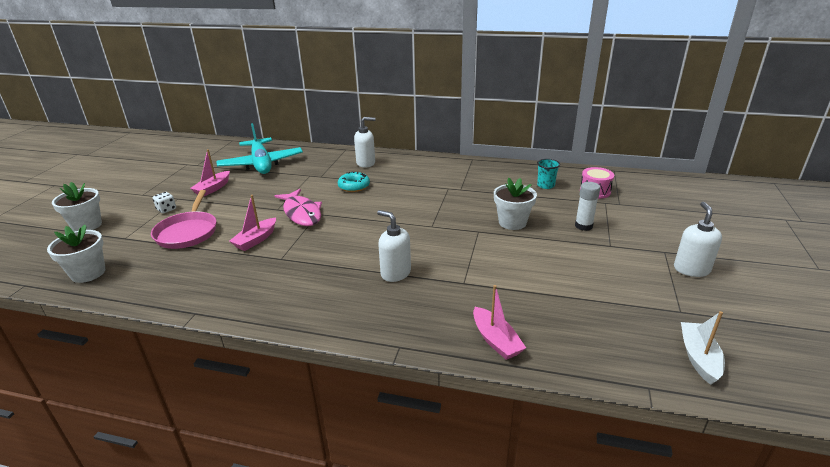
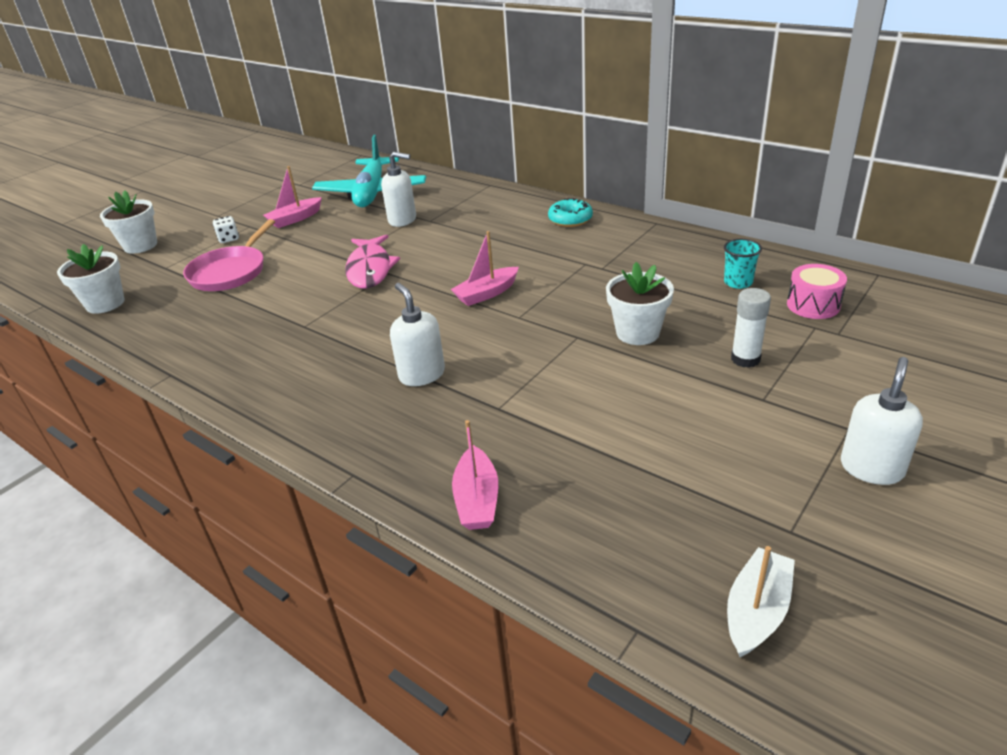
camera: 25 degrees right, 5 degrees up
(256, 240) = (294, 296): pink boat -> pink boat (486, 293)
(354, 186) = (460, 241): turquoise donut -> turquoise donut (570, 219)
(366, 163) = (501, 209): white soap dispenser -> white soap dispenser (402, 220)

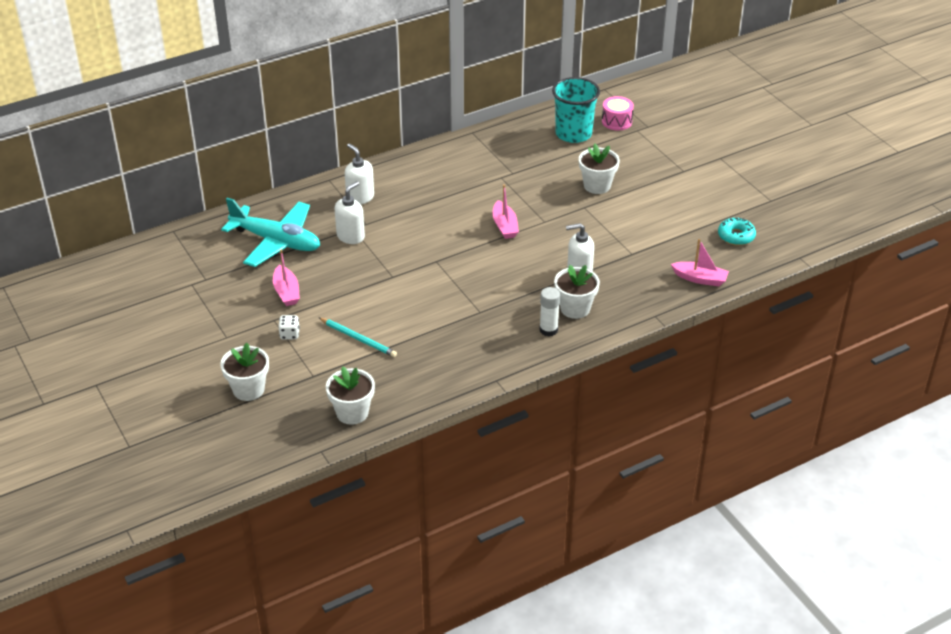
camera: 70 degrees left, 5 degrees up
(230, 272) = (358, 339): pink pan -> turquoise pencil
(339, 393) = (575, 308): none -> white flower pot
(370, 269) = (422, 268): pink fish -> none
(570, 219) = (431, 163): turquoise donut -> turquoise donut (736, 236)
(738, 282) = (573, 134): turquoise cup -> turquoise cup, size x2.01
(745, 359) = (648, 162): white glue stick -> white glue stick (548, 330)
(756, 611) = (805, 225): white boat -> none
(871, 468) = (748, 164): white soap dispenser -> white soap dispenser (360, 197)

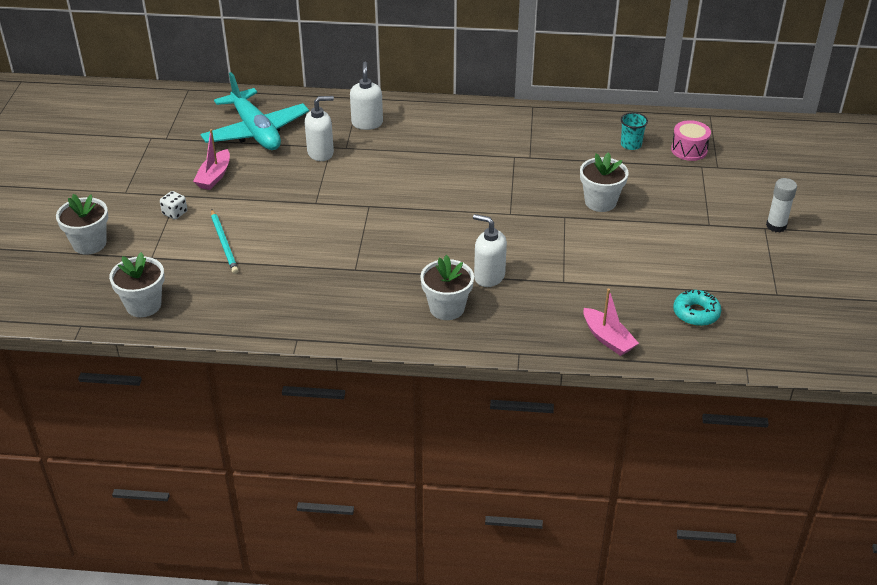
camera: 35 degrees right, 0 degrees up
(505, 226) = (467, 202): pink boat -> none
(548, 330) = (398, 316): white glue stick -> white glue stick (776, 226)
(573, 134) = (631, 144): turquoise cup -> turquoise cup, size x0.50

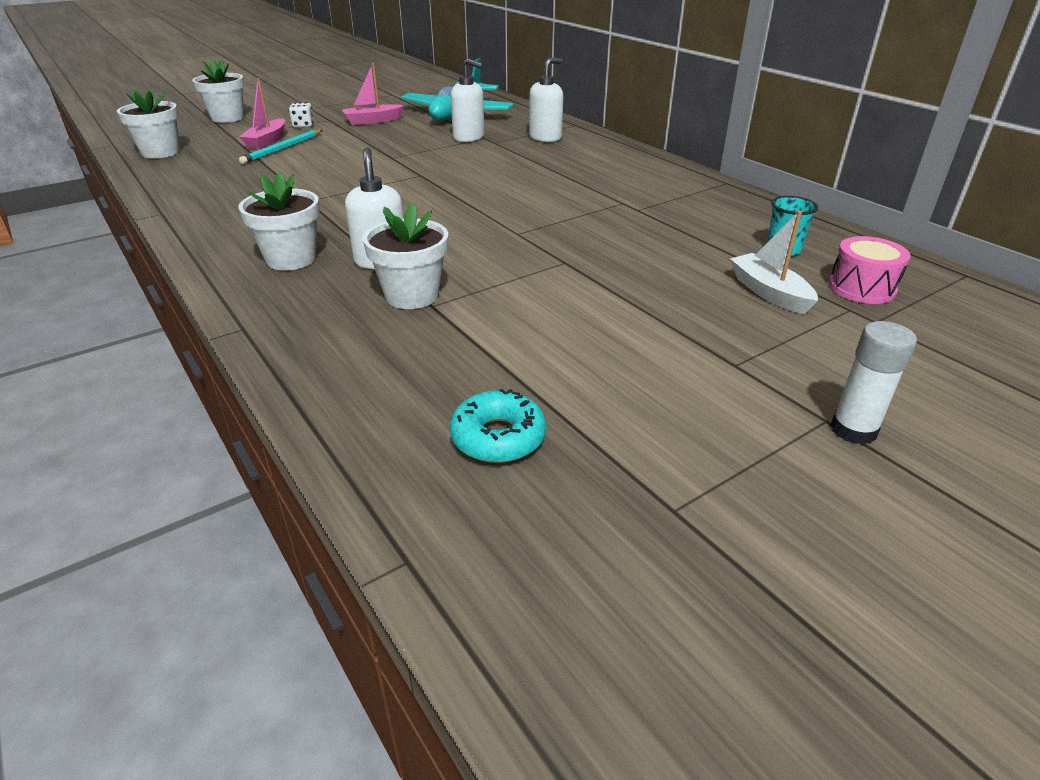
camera: 50 degrees right, 5 degrees down
(600, 202) = (633, 272): white flower pot -> white flower pot (412, 295)
(608, 339) = (341, 381): pink boat -> pink boat (267, 141)
(665, 177) = (769, 293): none -> white boat

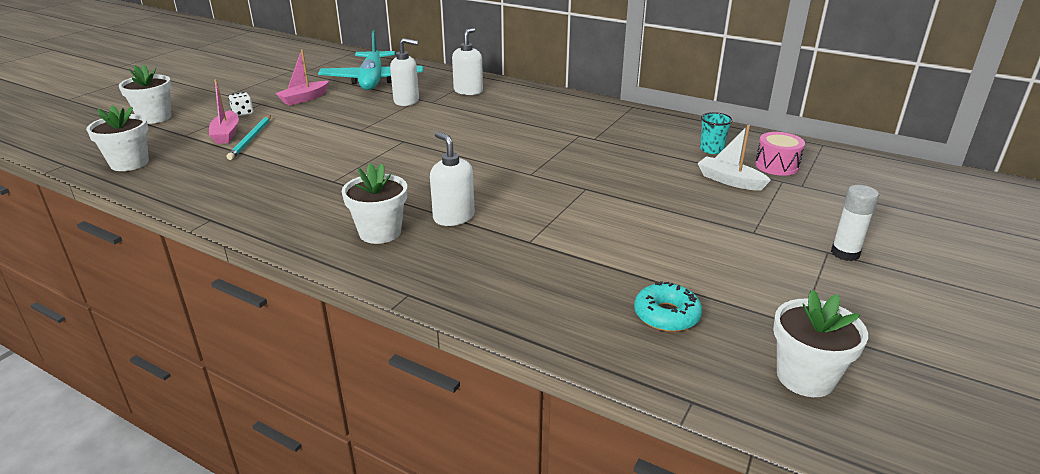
camera: 25 degrees left, 5 degrees down
(412, 295) = (507, 238): white flower pot -> white flower pot (805, 377)

